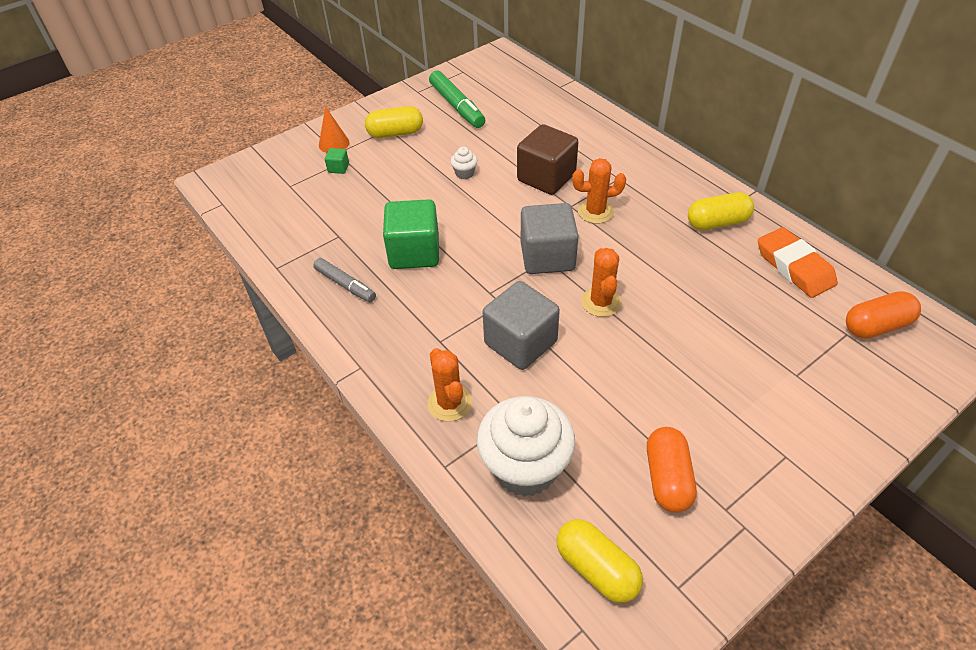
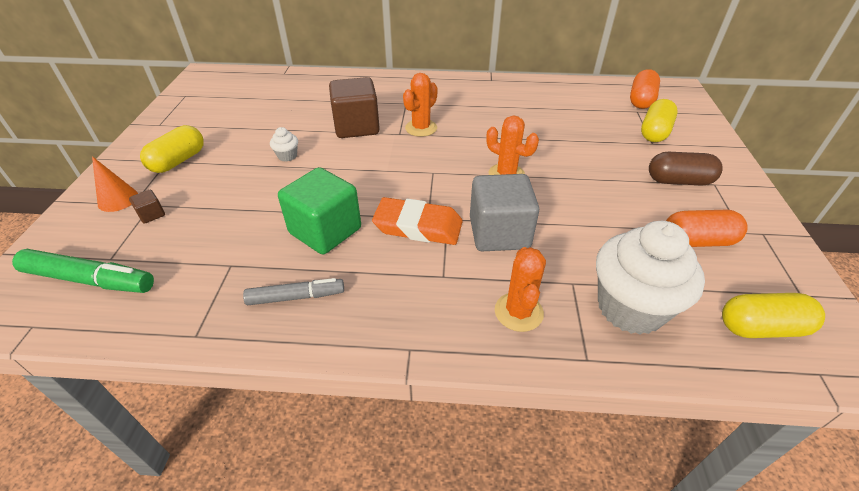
camera: 50 degrees left, 5 degrees down
(338, 168) = (151, 214): green cube -> brown cube
(449, 403) = (518, 312): orange cactus -> orange cactus turned 75 degrees clockwise
(457, 106) = (213, 118): green marker -> green marker (90, 280)
(547, 257) = (432, 171): grey cube -> none
(667, 478) = (697, 241): orange capsule -> orange capsule turned 45 degrees counterclockwise
(717, 222) = (497, 96): yellow capsule -> yellow capsule (654, 132)
(752, 425) = (679, 181): none -> brown capsule
(794, 267) = (567, 96): orange eraser -> orange eraser (418, 226)

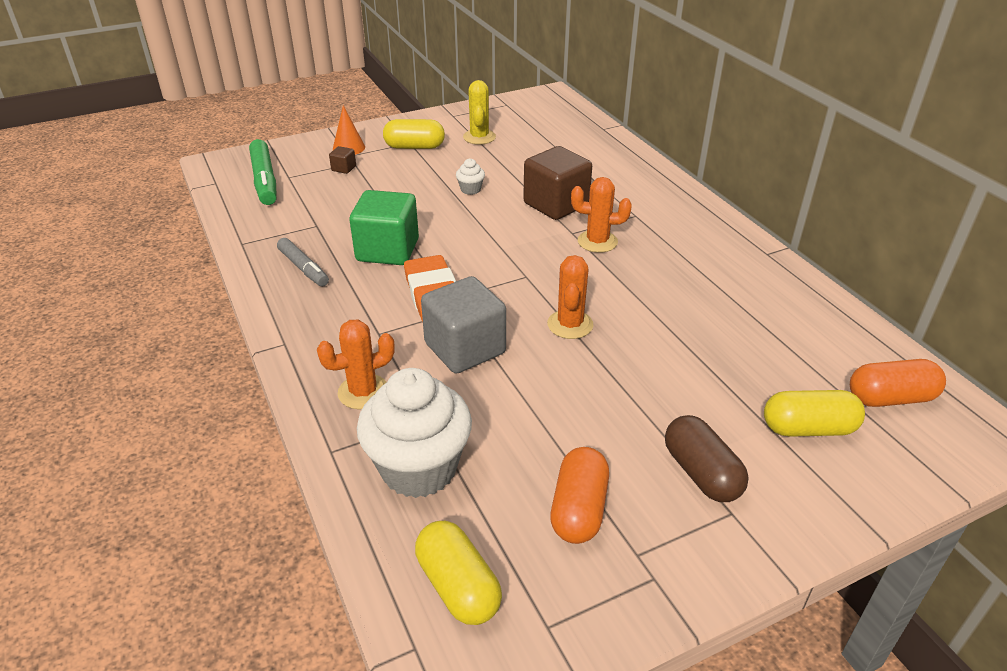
camera: 60 degrees right, 5 degrees down
(214, 124) = (479, 137): none -> yellow cactus
(697, 241) = (579, 509): orange capsule -> orange capsule turned 45 degrees clockwise

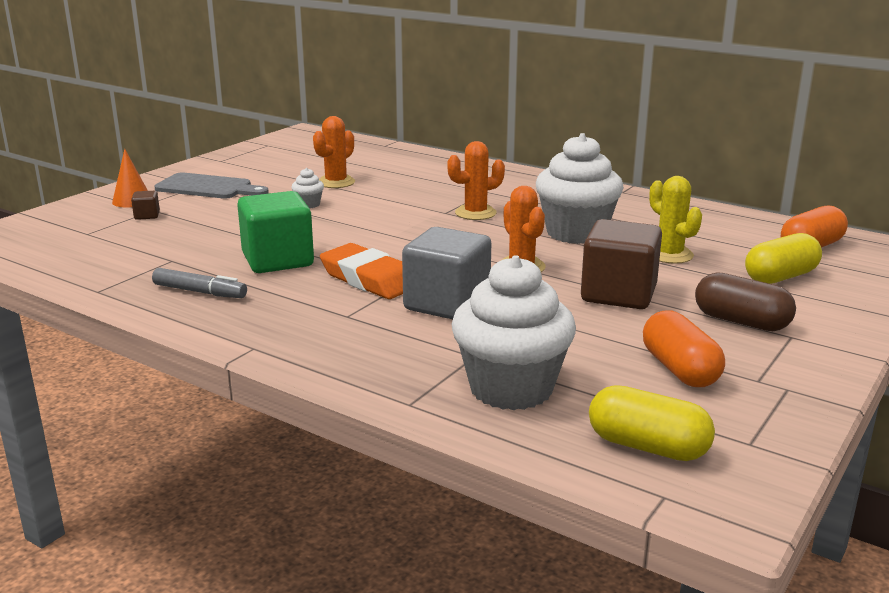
camera: 30 degrees left, 15 degrees down
(264, 180) = (60, 241): green marker -> none
(363, 392) = (387, 357): orange cactus -> orange cactus (336, 182)
(414, 147) = (208, 187): yellow capsule -> grey cutting board
(479, 137) = (269, 170): yellow cactus -> yellow cactus (669, 255)
(556, 204) = (406, 198): brown cube -> brown cube (618, 294)
(663, 297) = (576, 233): none -> white cupcake

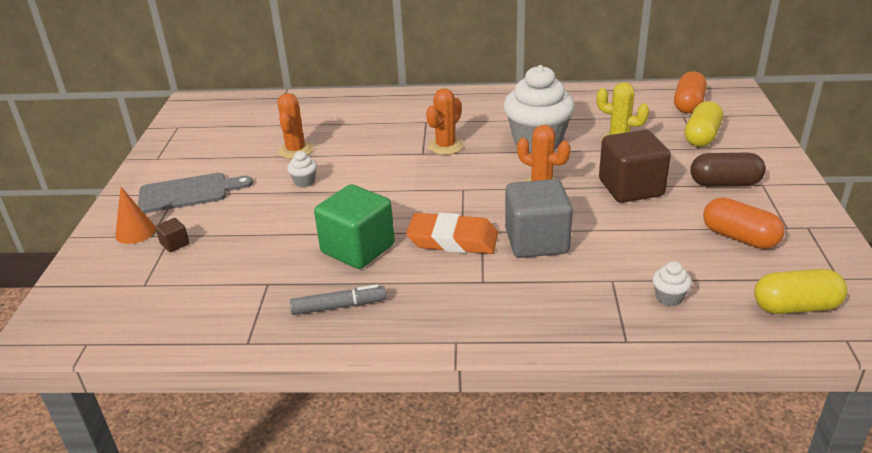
camera: 30 degrees left, 10 degrees up
(511, 388) = (669, 298): white cupcake -> white cupcake, size x0.41

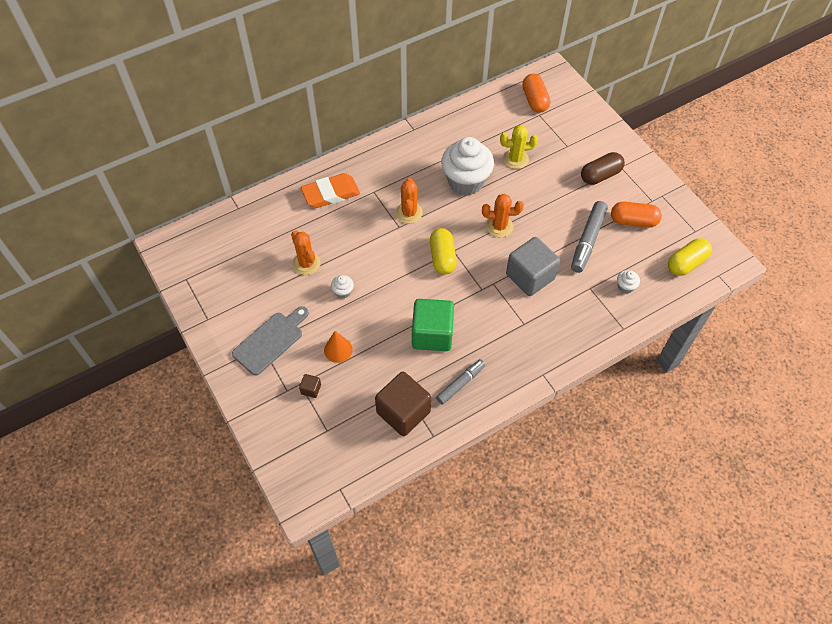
camera: 35 degrees left, 25 degrees up
(135, 232) = (272, 393): orange cone -> orange cone (338, 349)
(453, 240) = (482, 299): orange eraser -> orange eraser (331, 194)
(630, 188) = (551, 203): brown cube -> brown cube (403, 412)
(651, 234) = (587, 240): none -> grey marker
(701, 137) = (562, 133): yellow capsule -> yellow capsule (442, 257)

